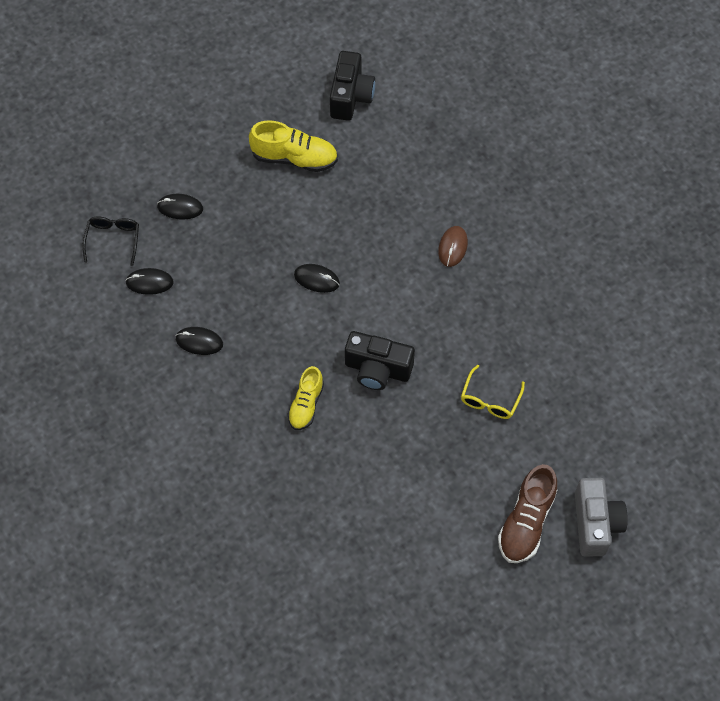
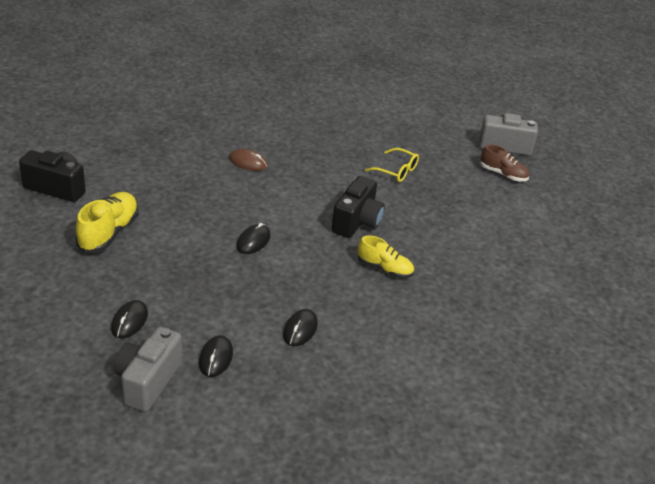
camera: 85 degrees left, 25 degrees down
(113, 240) = (147, 381): black glasses -> grey camera
(526, 522) = (503, 174): brown shoe -> brown shoe, size x0.66

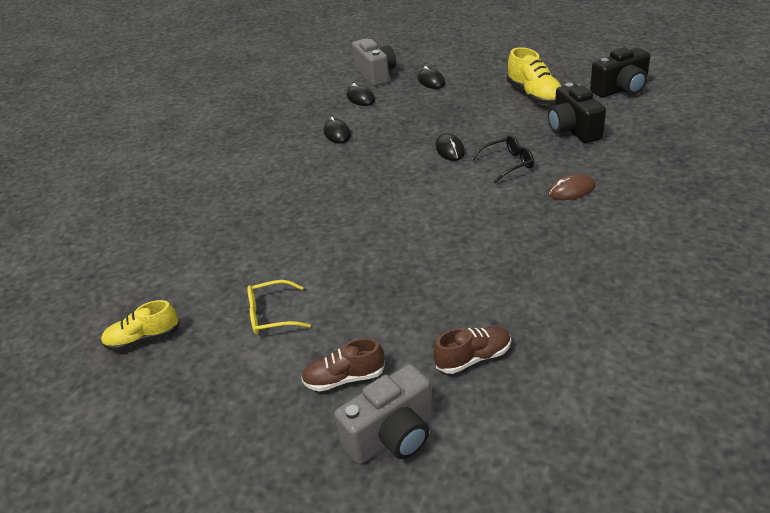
camera: 145 degrees right, 0 degrees up
(243, 202) = (508, 164): none -> black glasses
(357, 222) = (406, 212): black camera -> black camera (573, 130)
(384, 269) = (335, 197): yellow shoe -> yellow shoe (143, 339)
(396, 171) = (452, 285): yellow glasses -> yellow glasses (271, 315)
(433, 142) = (473, 358): none -> brown shoe

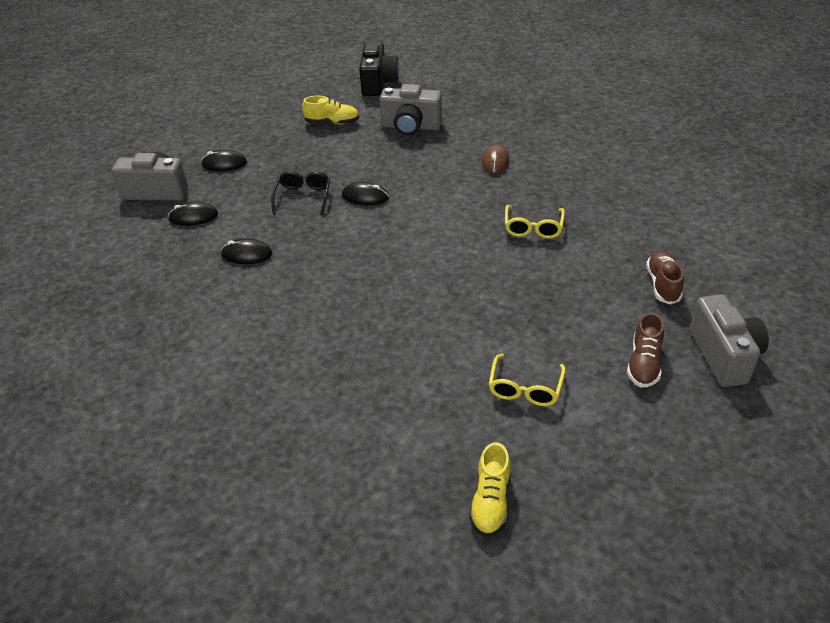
camera: 65 degrees left, 5 degrees up
(489, 247) = (533, 228): none -> yellow glasses
(508, 164) = (424, 176): black glasses -> black glasses (303, 197)
(534, 95) = (332, 122): yellow shoe -> yellow shoe, size x0.66
(573, 130) = (411, 127): black camera -> grey camera

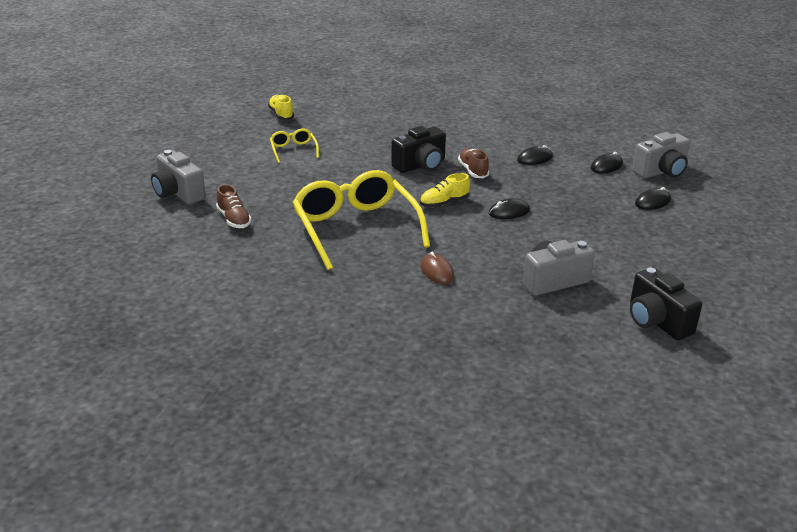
camera: 145 degrees right, 10 degrees down
(303, 197) = (553, 198): black glasses -> none
(332, 122) = (629, 262): yellow shoe -> yellow shoe (444, 203)
(384, 292) = (420, 165): none -> black camera
(533, 228) = (355, 228): yellow glasses -> yellow glasses, size x2.25
(644, 364) = (229, 177): brown shoe -> brown shoe (473, 170)

